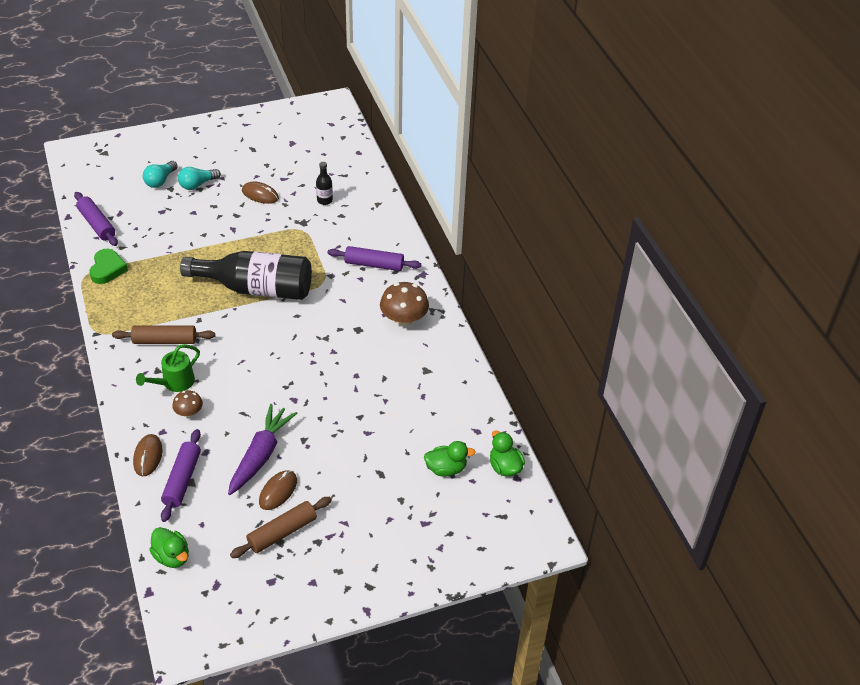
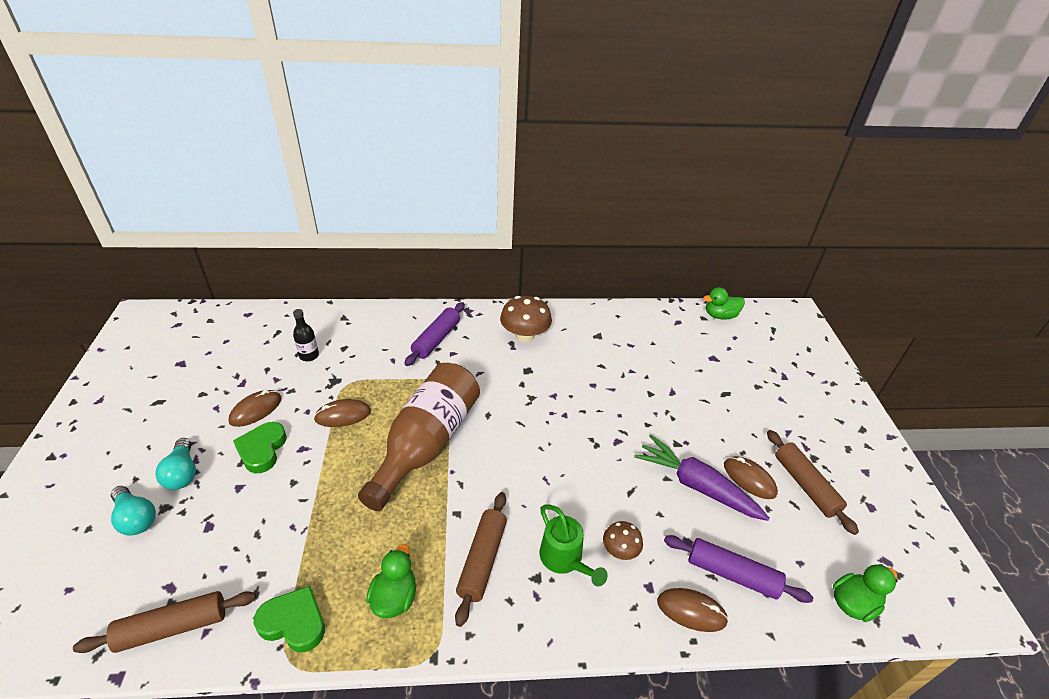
camera: 75 degrees left, 5 degrees down
(97, 224) = (173, 627): purple rolling pin -> brown rolling pin
(226, 211) = (262, 450): none -> green heart
(256, 288) = (426, 443): black bottle -> brown bottle
(269, 238) = (343, 415): none -> brown mouse
(446, 469) = (721, 349): green duck -> green duck (394, 597)

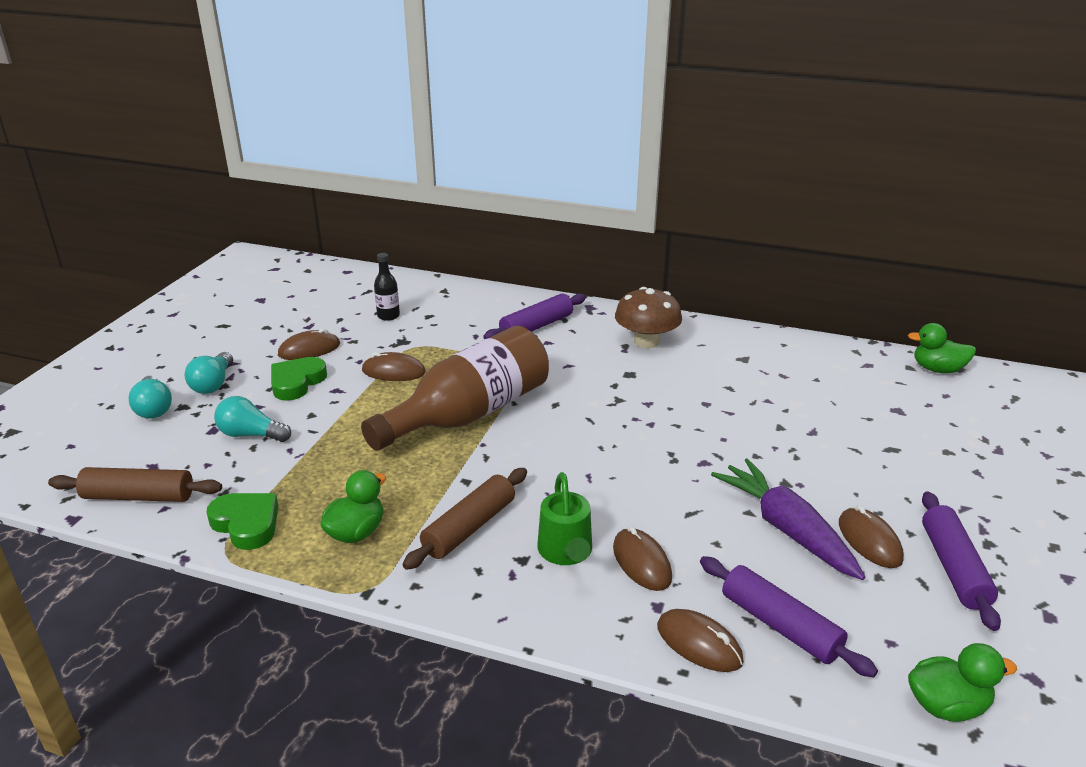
camera: 25 degrees right, 10 degrees down
(248, 521) = (251, 435): none -> turquoise light bulb
(620, 550) = (641, 562): brown mushroom -> brown mouse
(805, 485) = (954, 568): brown rolling pin -> purple rolling pin

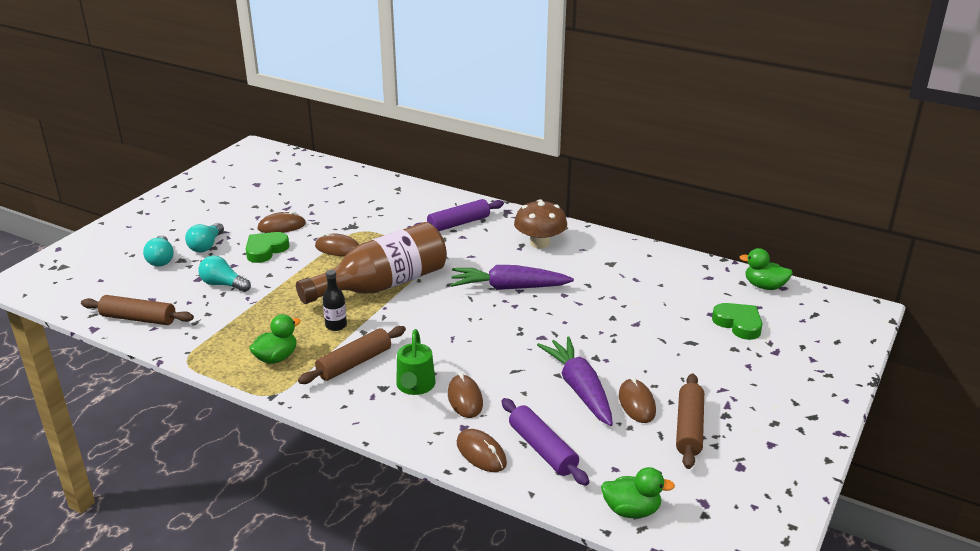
camera: 10 degrees right, 0 degrees up
(246, 524) = (205, 344): green heart -> green heart (738, 324)
(388, 316) = (348, 205): black bottle -> black bottle (336, 325)
(632, 401) = (508, 288): none -> purple carrot
(954, 568) = (689, 428): purple rolling pin -> brown rolling pin

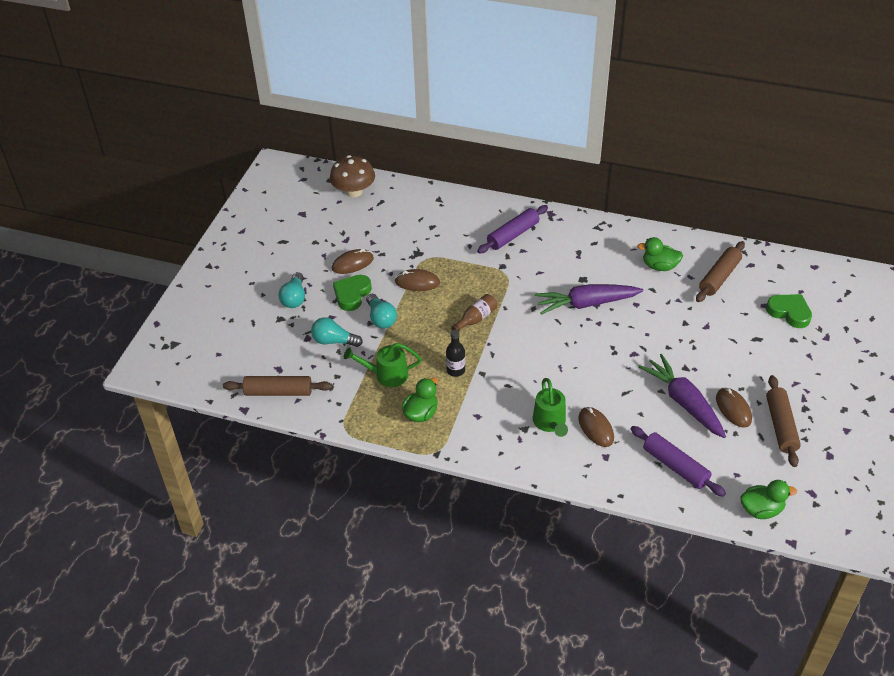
camera: 10 degrees left, 15 degrees up
(161, 259) = (261, 321): turquoise light bulb -> turquoise light bulb (381, 318)
(259, 320) = (386, 375): none -> green watering can
(354, 363) = (489, 408): brown rolling pin -> brown rolling pin (719, 277)
(382, 285) = (476, 319): brown bottle -> brown bottle, size x0.40
(481, 453) = (629, 479): brown mouse -> none
(540, 243) = (594, 247): brown mushroom -> brown mushroom (354, 191)
(764, 286) = (799, 267): green duck -> green duck (659, 266)

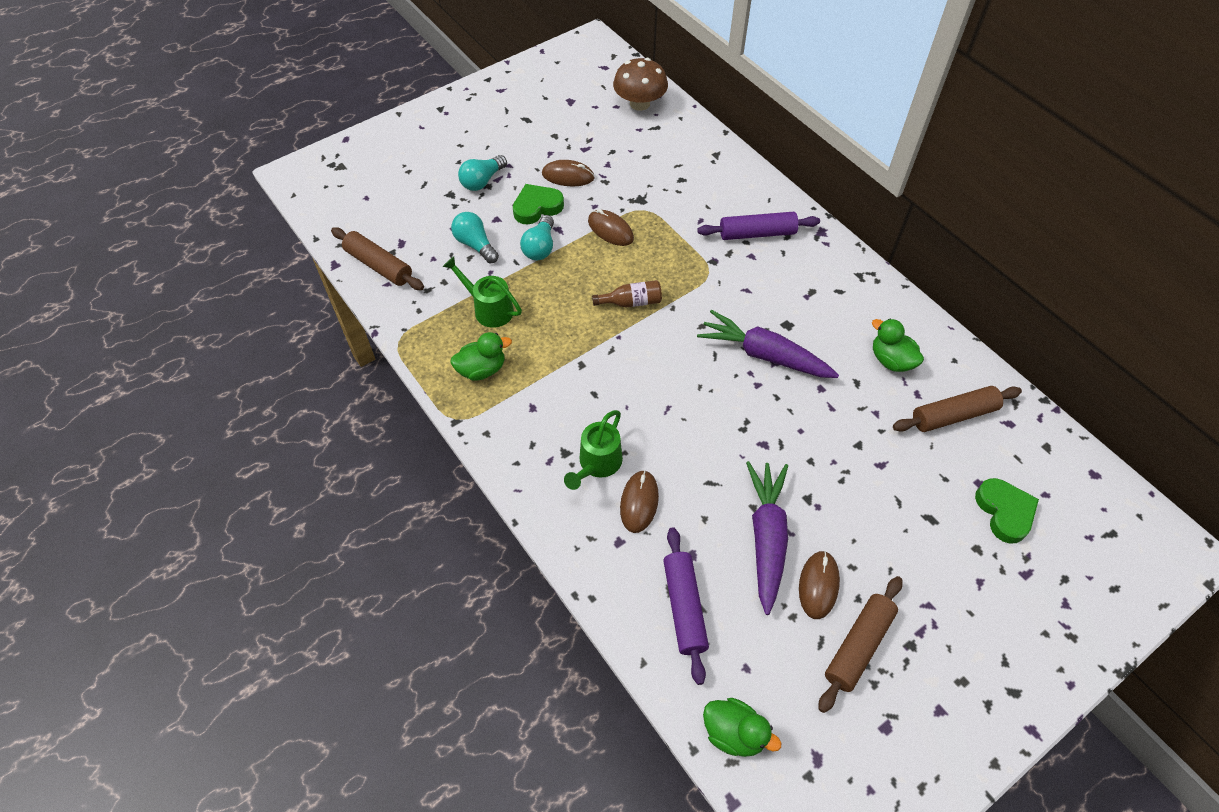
camera: 35 degrees right, 10 degrees up
(455, 370) = (558, 345): black bottle -> none

